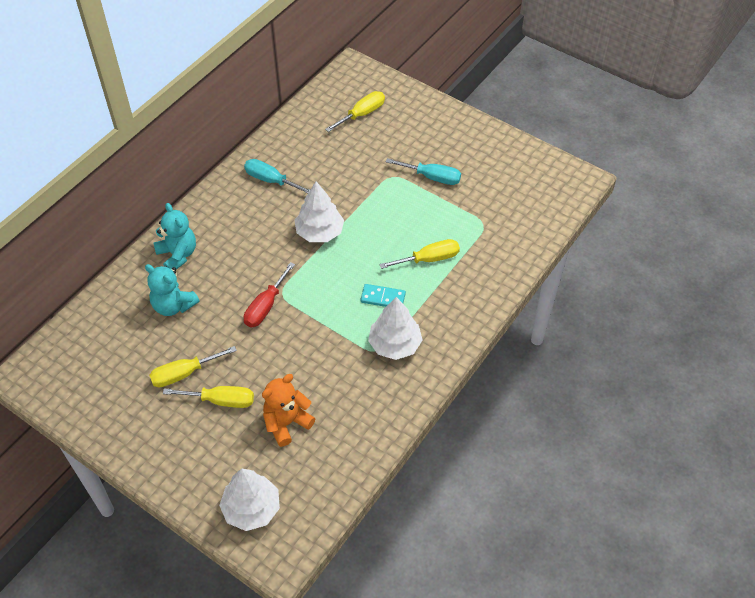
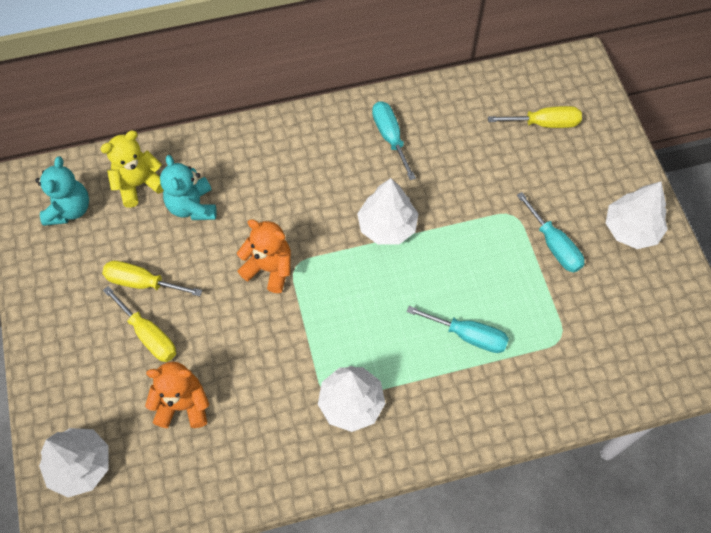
camera: 40 degrees right, 10 degrees up
(119, 317) = (139, 184): none -> yellow teddy bear
(178, 255) = (240, 157): turquoise teddy bear -> turquoise teddy bear (69, 209)
(265, 306) = (269, 268): red screwdriver -> orange teddy bear
(383, 298) = (385, 343): turquoise domino -> none
(429, 259) = (468, 336): yellow screwdriver -> turquoise screwdriver
(468, 141) = (631, 229): none -> white tree

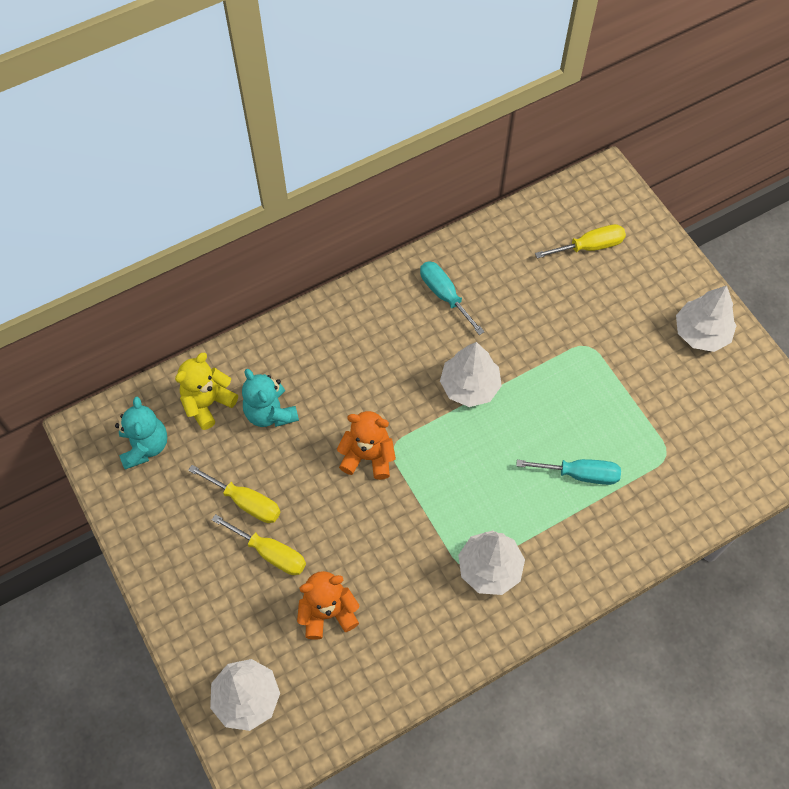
camera: 15 degrees left, 0 degrees up
(142, 282) = (246, 502): yellow screwdriver -> yellow screwdriver turned 150 degrees counterclockwise
(554, 245) = (634, 366): turquoise screwdriver -> none

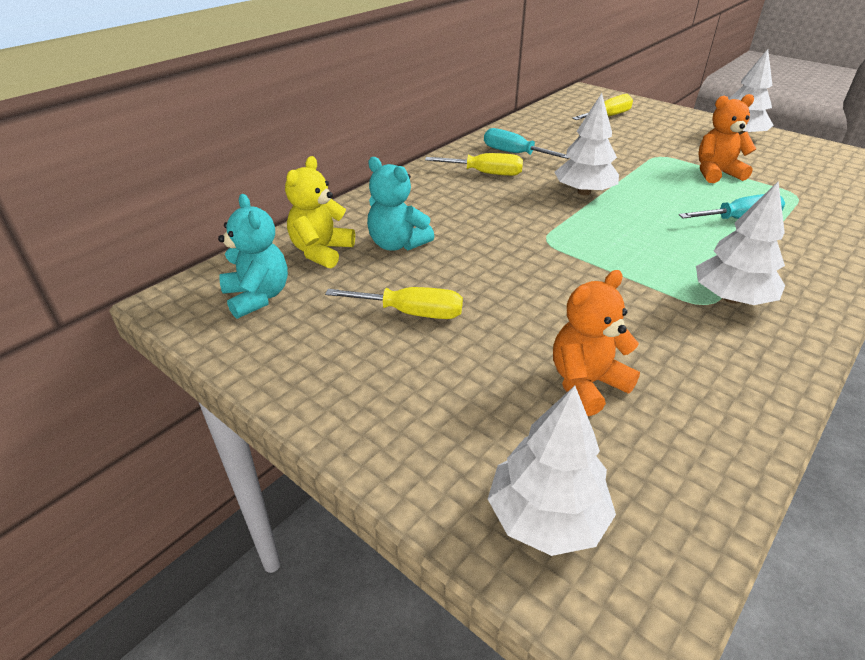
camera: 20 degrees left, 25 degrees down
(270, 553) = (471, 348): yellow screwdriver -> yellow screwdriver (485, 173)
(368, 456) = (526, 251): orange teddy bear -> orange teddy bear (716, 173)

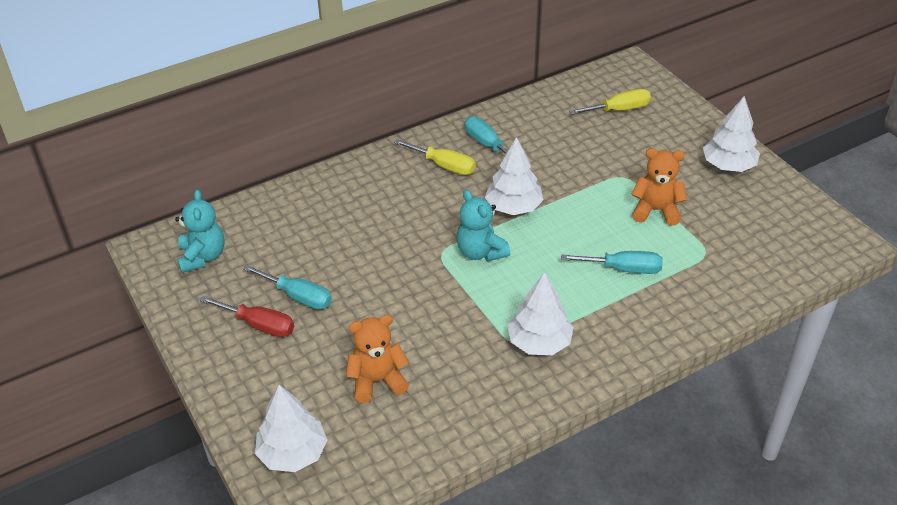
camera: 20 degrees right, 5 degrees up
(321, 251) = (264, 224): yellow teddy bear -> none
(380, 355) = (259, 325): none -> red screwdriver
(397, 244) = (324, 230): turquoise teddy bear -> turquoise teddy bear (480, 252)
(411, 313) = (298, 296): yellow screwdriver -> turquoise screwdriver

